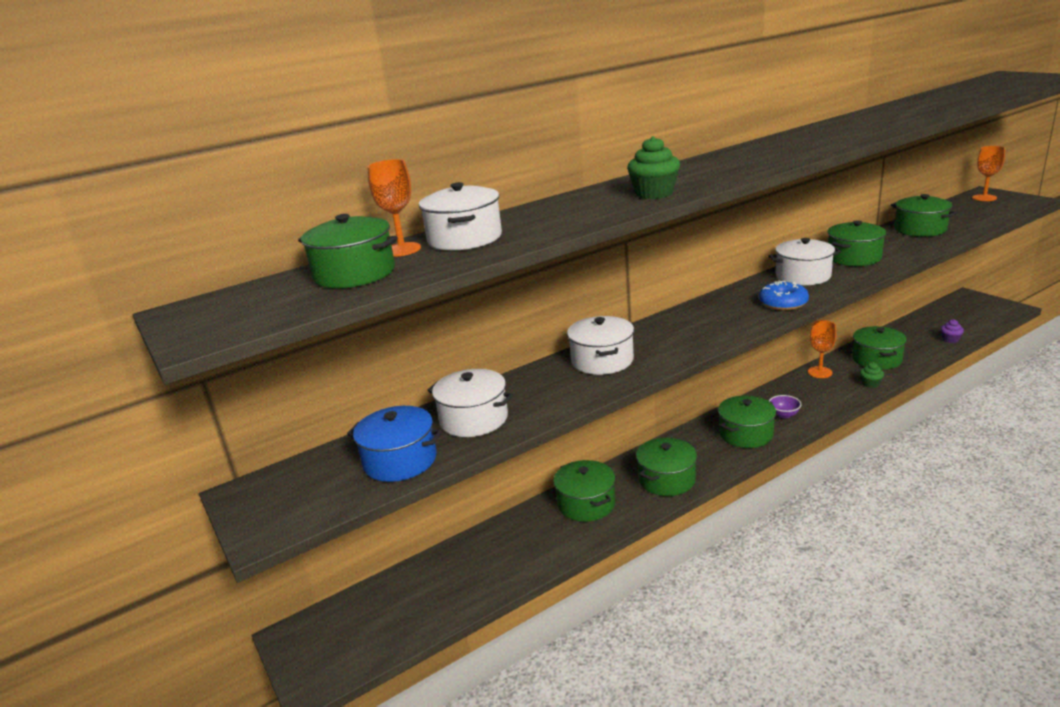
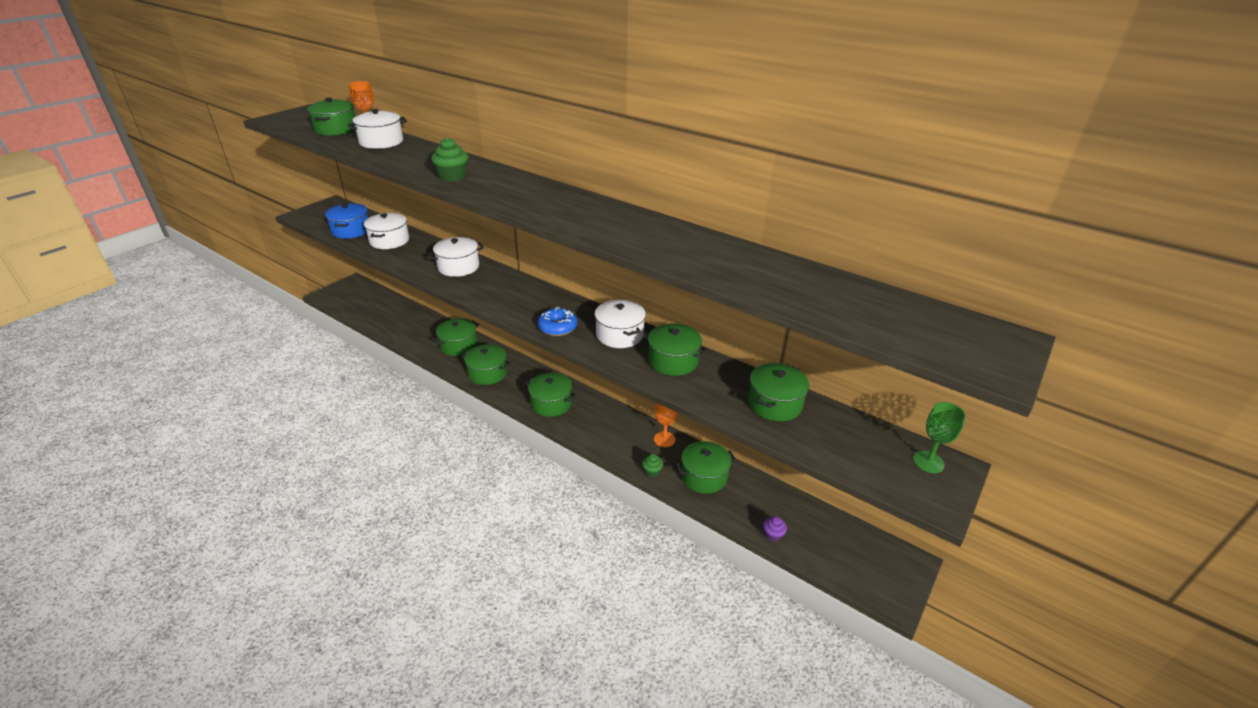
camera: 65 degrees right, 10 degrees up
(784, 415) = (584, 421): purple bowl -> none
(984, 198) = (928, 462): orange goblet -> green goblet

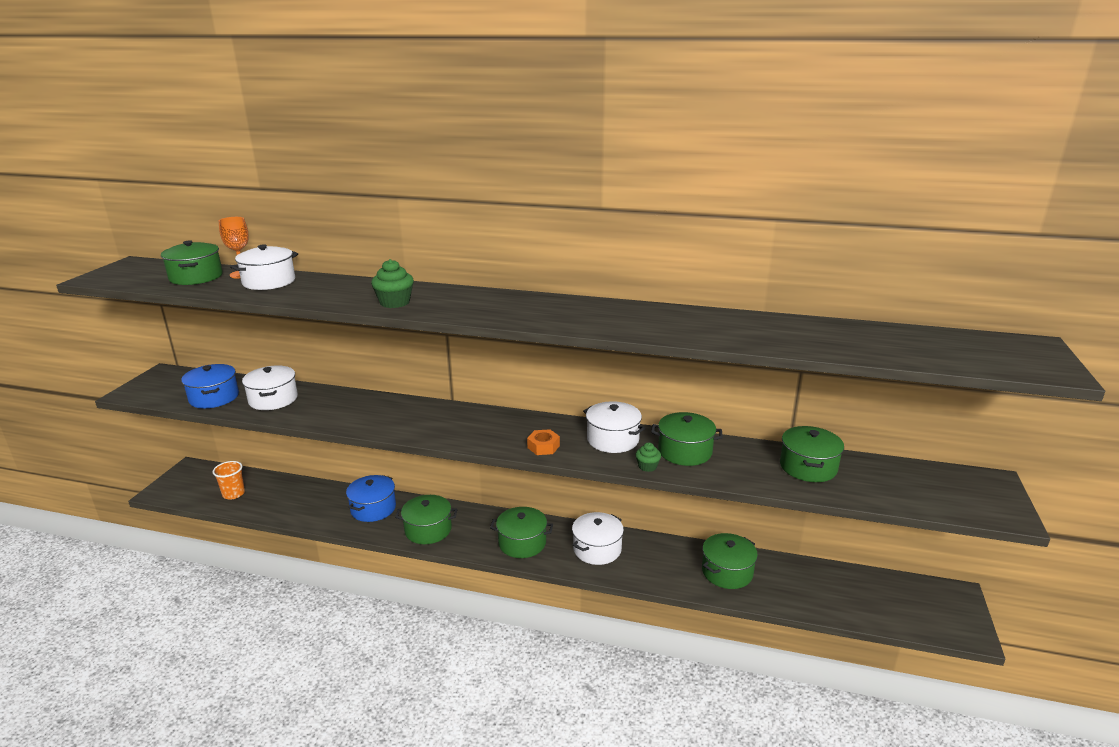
camera: 20 degrees left, 10 degrees down
(371, 309) = (233, 494): none -> orange cup
(458, 267) = (381, 410): white pot -> white pot (597, 549)
(458, 345) = (373, 508): green pot -> blue pot
(557, 327) = (543, 447): blue donut -> orange nut
(652, 471) = (674, 582): green cupcake -> green cupcake (647, 466)
(664, 439) = (664, 547): orange goblet -> none
(773, 534) = (827, 608): purple cupcake -> none
(928, 462) = (970, 482): green goblet -> none

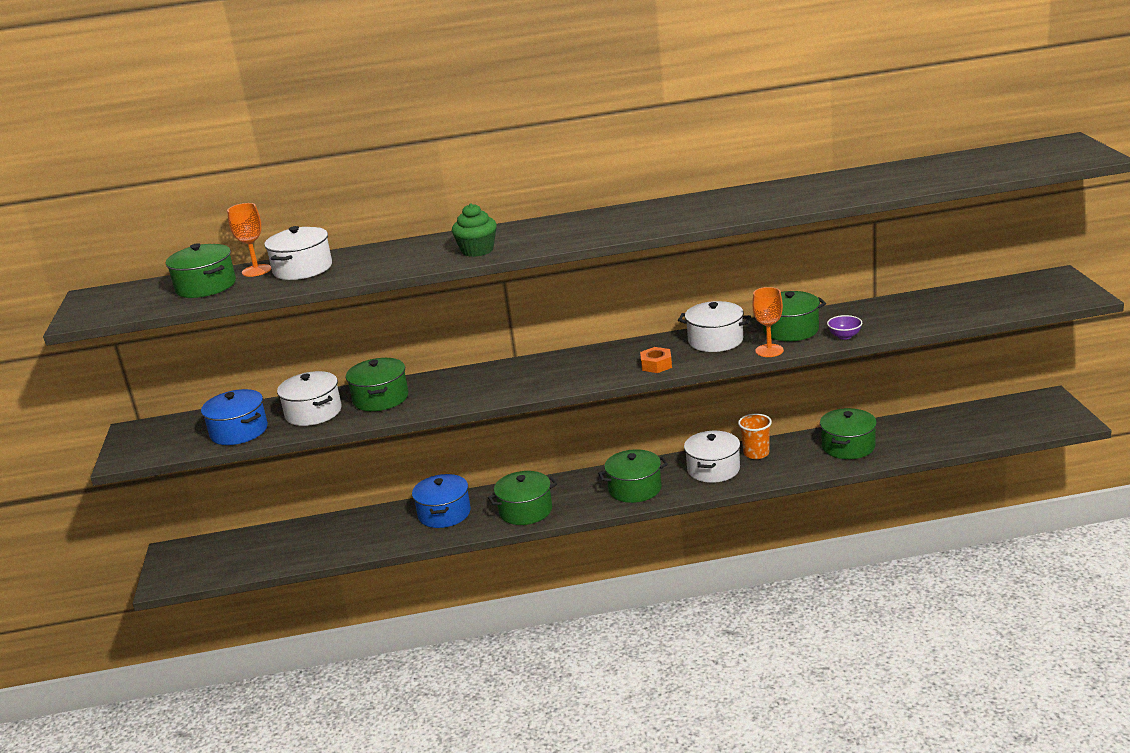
camera: 20 degrees left, 0 degrees up
(233, 494) = (261, 554): orange cup -> orange cup (756, 453)
(647, 466) = (769, 351): green cupcake -> orange goblet
(727, 475) = (844, 336): none -> purple bowl
(808, 467) = (906, 310): green pot -> green pot (380, 398)

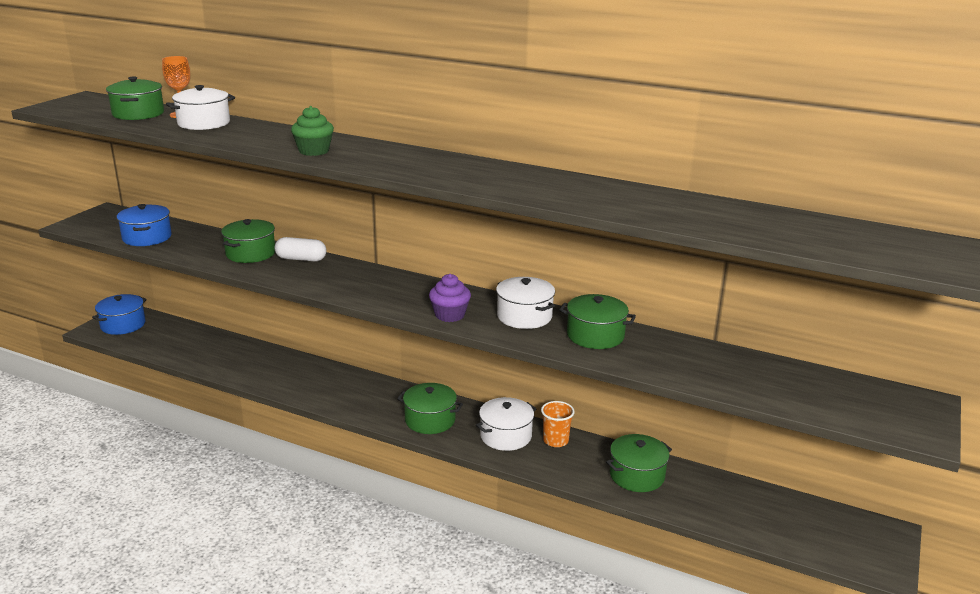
camera: 30 degrees right, 0 degrees up
(313, 412) = (202, 245): white pot -> none
(440, 382) = (301, 259): none -> white capsule
(444, 513) = (291, 370): blue pot -> blue pot (123, 325)
(525, 510) = (339, 396): green pot -> none
(656, 365) = (450, 315): orange nut -> purple cupcake
(769, 351) = (549, 344): orange goblet -> none
(844, 336) = (629, 362): purple bowl -> none

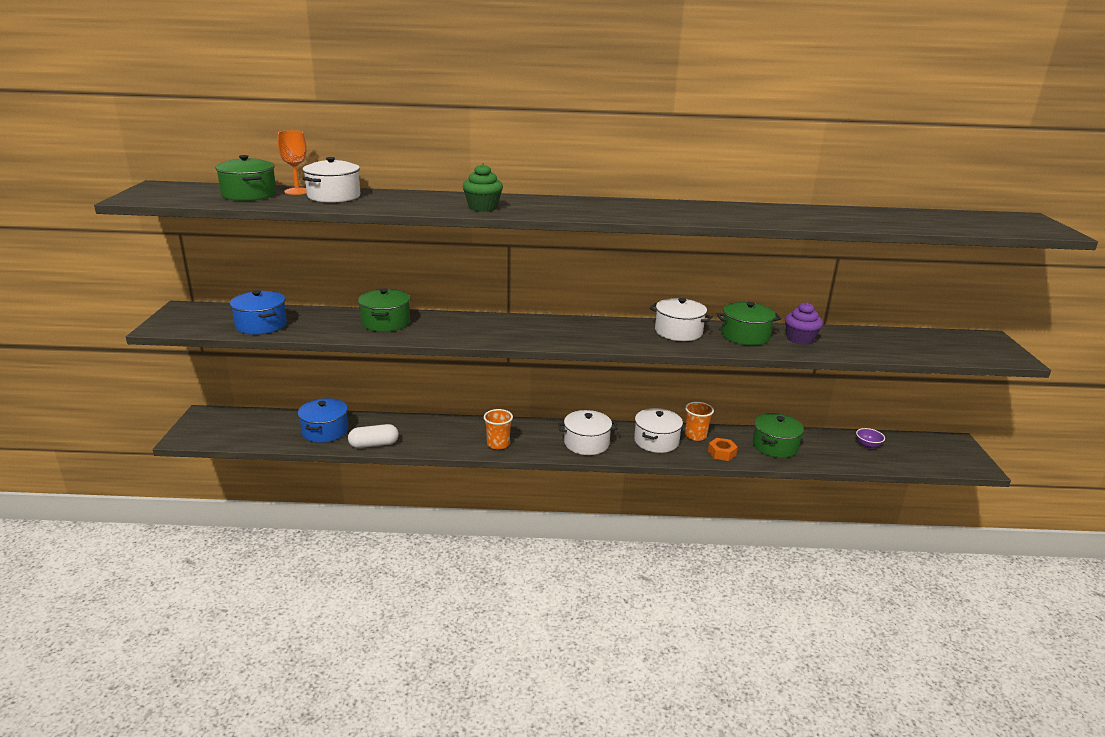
camera: 25 degrees left, 0 degrees up
(123, 325) = (213, 426): blue pot -> blue pot (325, 431)
(301, 259) = (439, 320): white capsule -> white capsule (374, 444)
(343, 399) = (498, 444): none -> orange cup
(430, 420) = (586, 443): green pot -> white pot
(450, 315) = (622, 341): purple cupcake -> purple cupcake (800, 339)
(565, 467) = (722, 453): none -> orange nut
(757, 504) = (867, 445): none -> purple bowl

